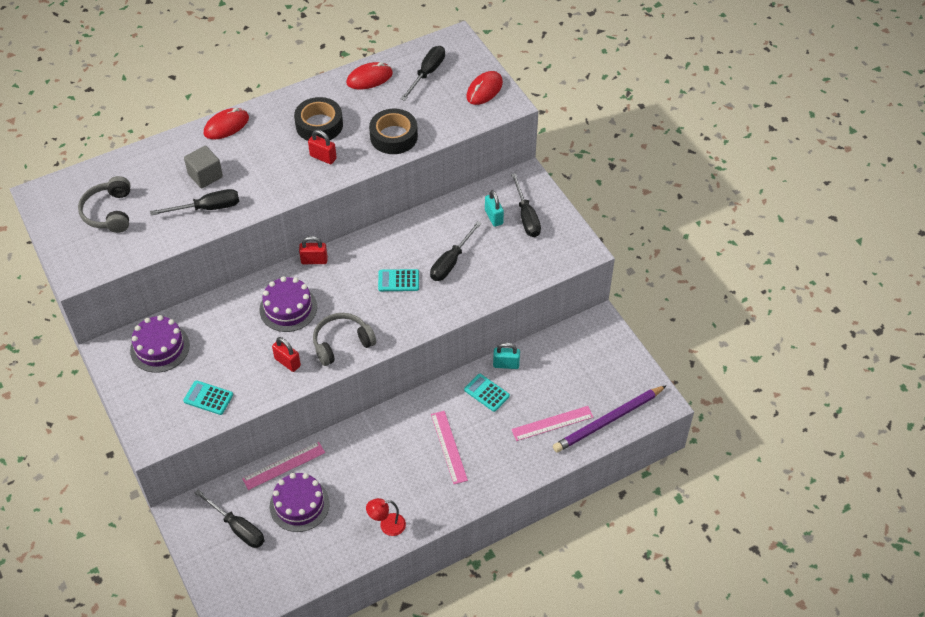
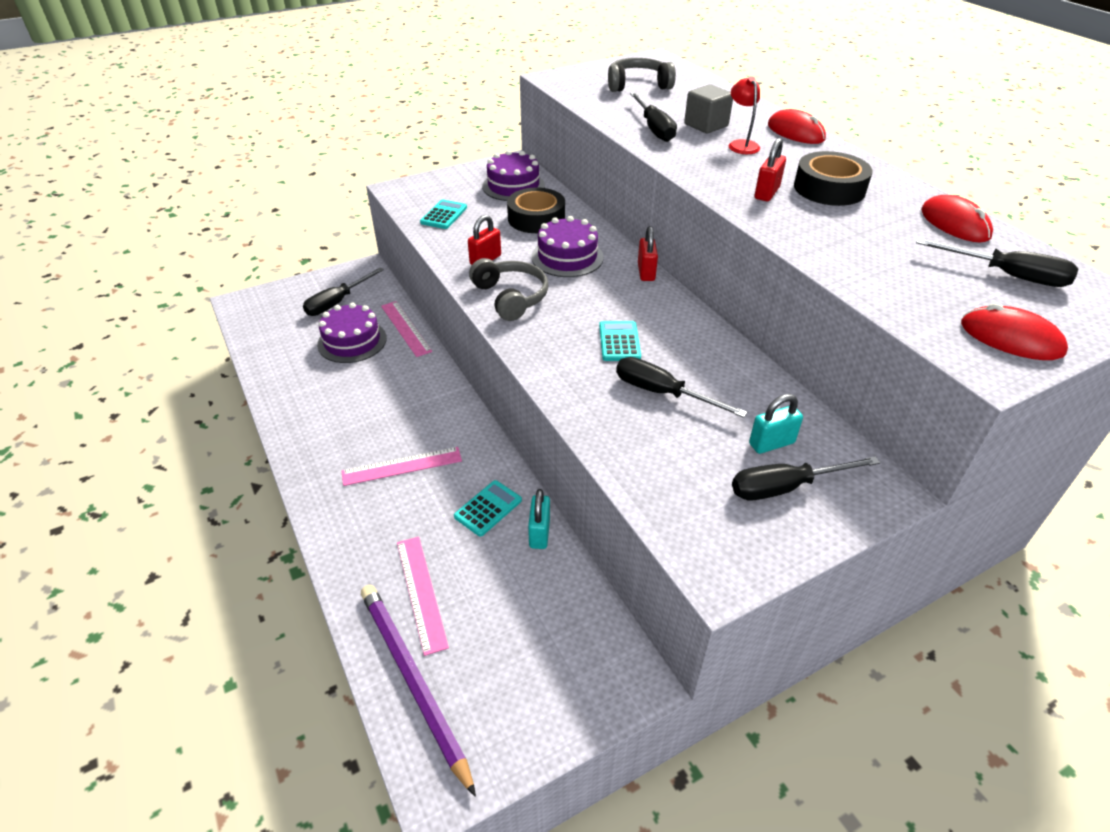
camera: 90 degrees right, 10 degrees down
(387, 526) = (300, 410): red lamp -> red lamp (741, 145)
(393, 136) = (836, 246): black tape -> black tape (536, 218)

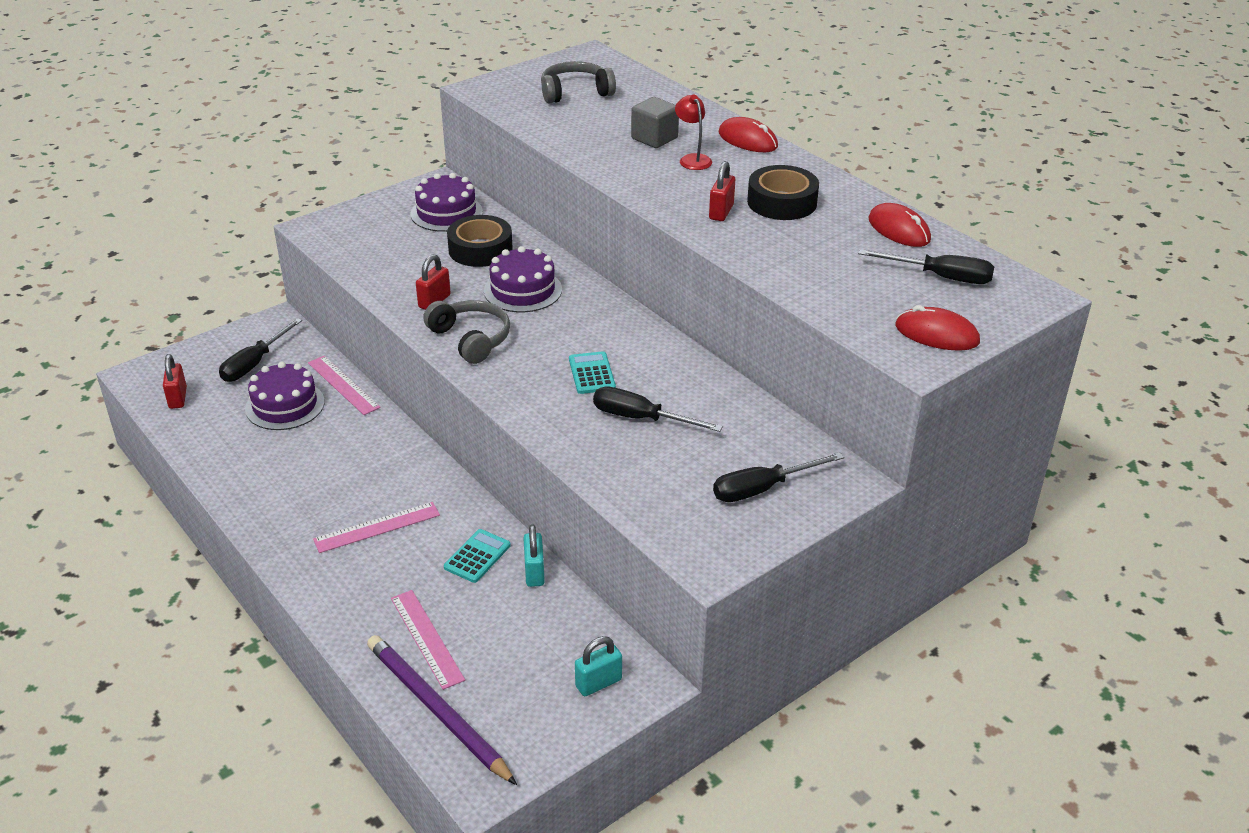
camera: 10 degrees left, 5 degrees down
(444, 215) = (375, 254): turquoise calculator -> none
(646, 272) = (609, 299): red padlock -> red padlock (178, 398)
(654, 129) = (600, 147): black screwdriver -> none
(771, 443) = (748, 453): turquoise padlock -> turquoise padlock (598, 683)

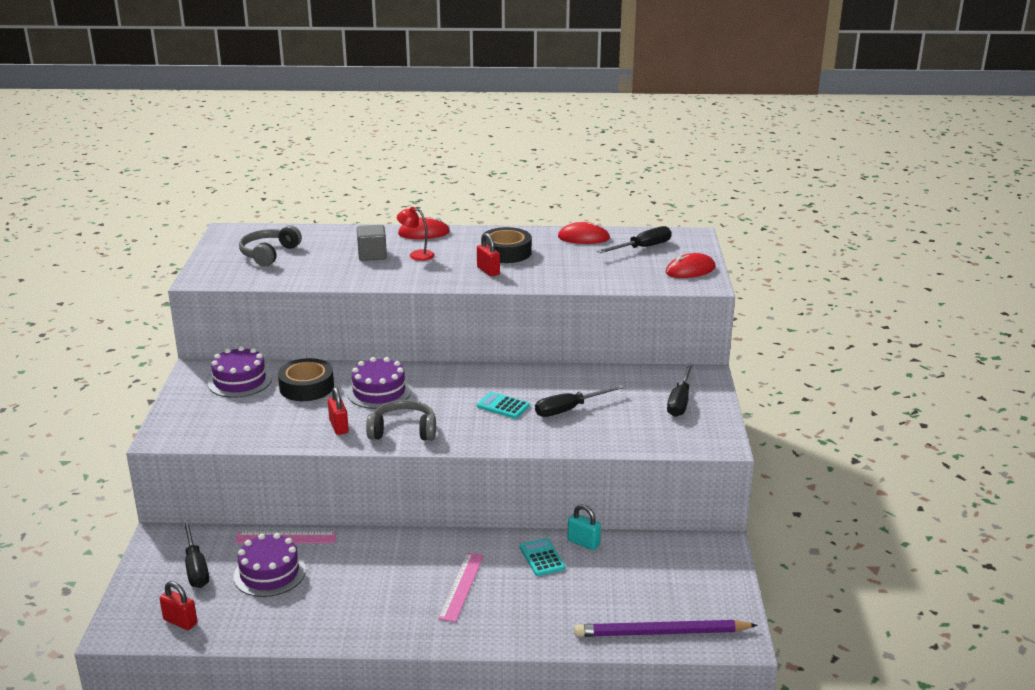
camera: 50 degrees left, 10 degrees down
(426, 638) = (593, 610): pink ruler -> none
(598, 683) = (703, 562): turquoise padlock -> none

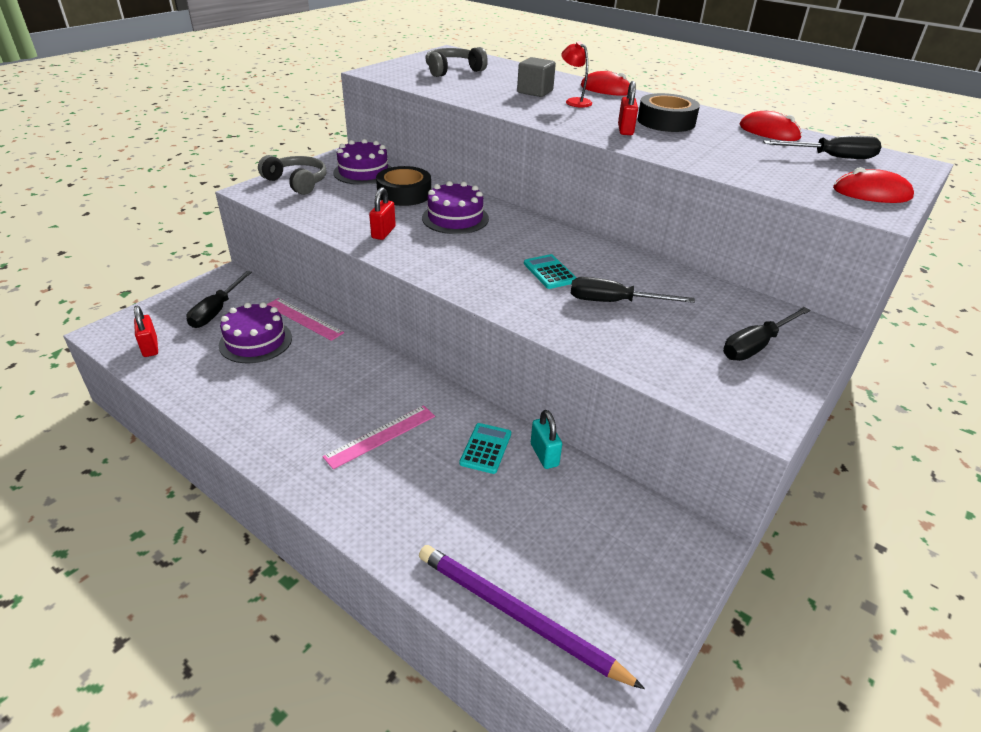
camera: 35 degrees right, 10 degrees up
(403, 431) = (430, 257): grey headphones -> grey headphones (297, 182)

